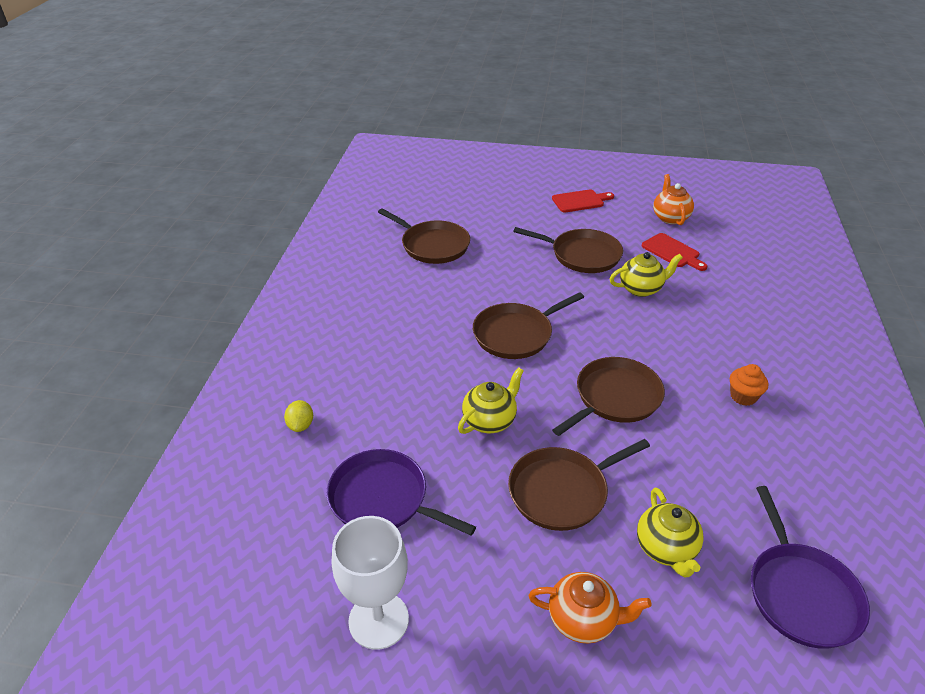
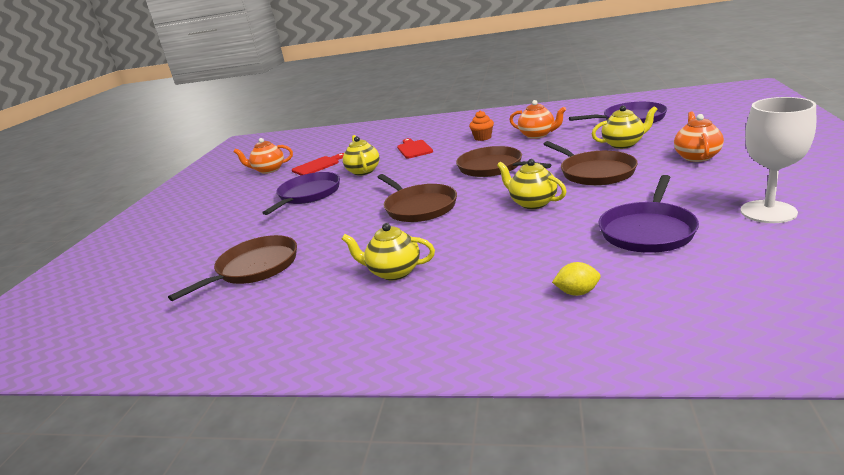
camera: 85 degrees left, 15 degrees down
(387, 321) = (393, 272): none -> yellow teapot
(580, 201) = (218, 204): red cutting board -> red cutting board (414, 149)
(582, 255) = (308, 195): brown pan -> purple pan
(739, 457) = (538, 135): none -> orange teapot

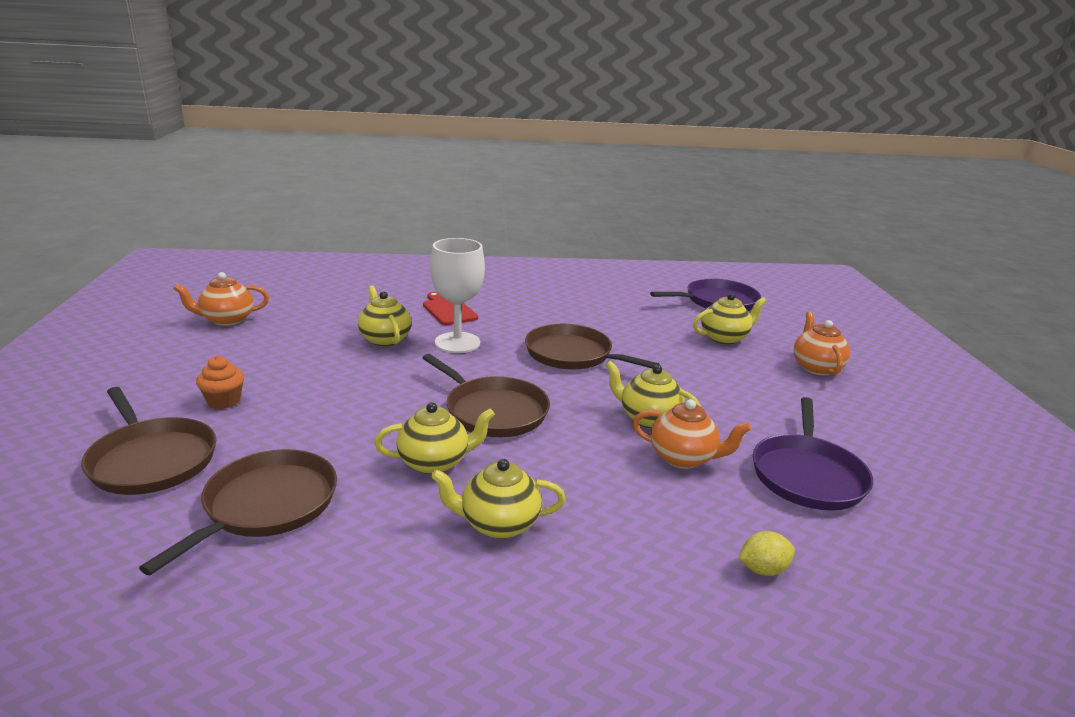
camera: 20 degrees left, 0 degrees up
(308, 195) = (310, 373): purple pan -> none
(318, 166) = (308, 321): red cutting board -> none
(367, 239) = (435, 462): none -> yellow teapot
(482, 138) = (540, 304): orange cupcake -> orange cupcake (224, 401)
(538, 135) = (612, 310): orange teapot -> orange teapot (683, 458)
(595, 172) = (707, 377): brown pan -> brown pan (152, 459)
(768, 212) = (926, 457): white goblet -> white goblet (457, 343)

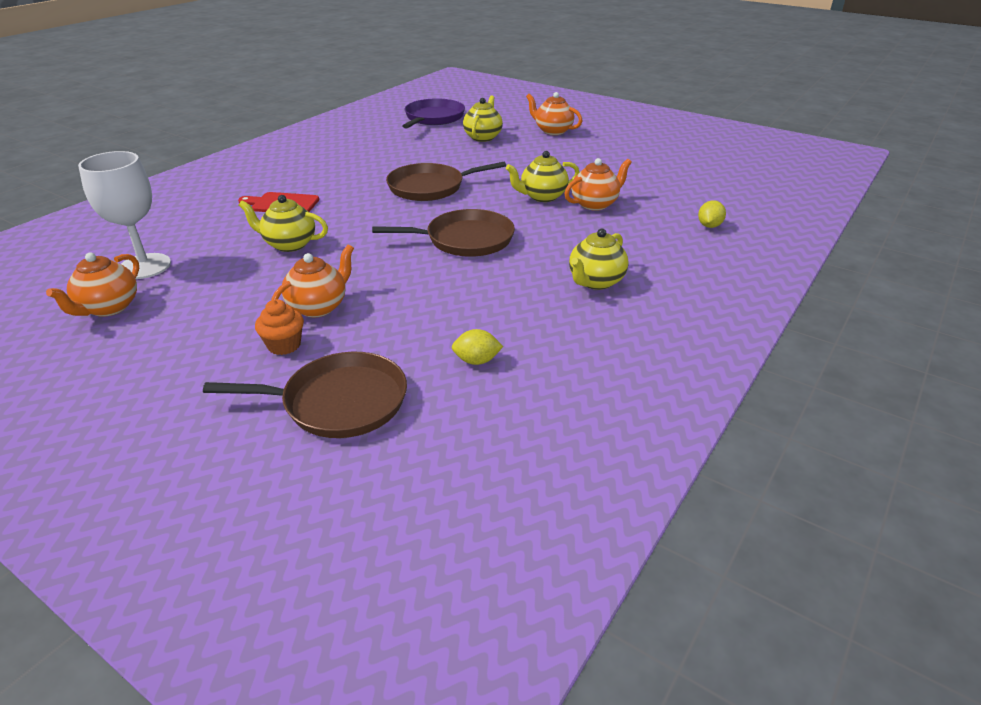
camera: 50 degrees left, 10 degrees up
(266, 505) = (476, 361): brown pan -> yellow lemon
(296, 391) = (318, 307): none -> orange teapot
(435, 462) = (502, 280): yellow teapot -> none
(457, 343) = (345, 219): white goblet -> white goblet (145, 266)
(807, 475) = (648, 181): purple pan -> none

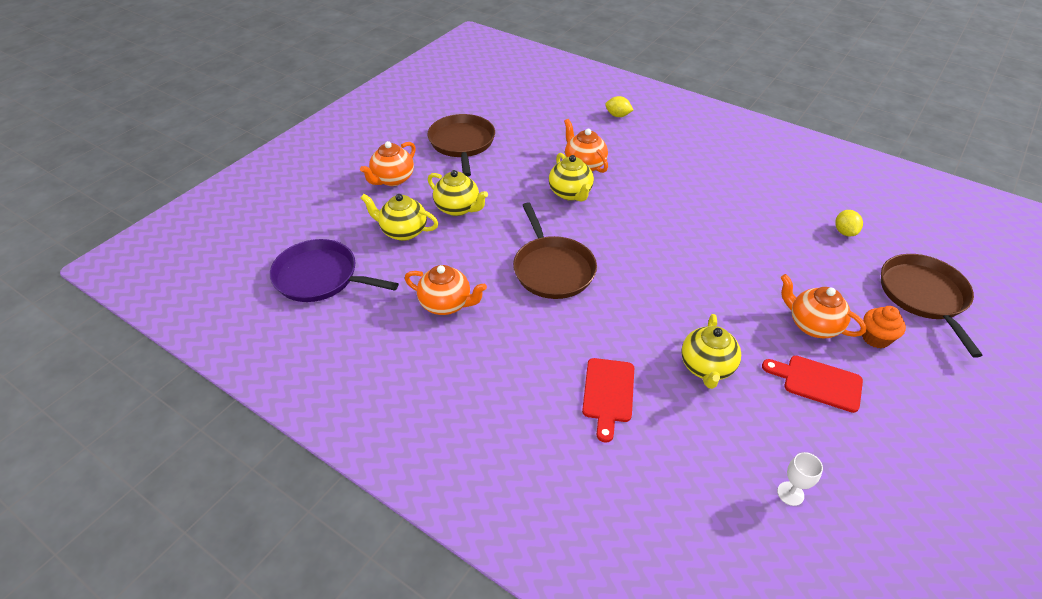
camera: 90 degrees left, 10 degrees up
(108, 308) = (881, 496): orange teapot -> orange teapot (446, 304)
(145, 266) = (790, 493): white goblet -> white goblet, size x0.45
(244, 297) = (817, 382): none -> red cutting board
(465, 240) = (668, 241): brown pan -> brown pan (462, 143)
(595, 282) = (720, 174): yellow teapot -> yellow teapot (458, 208)

